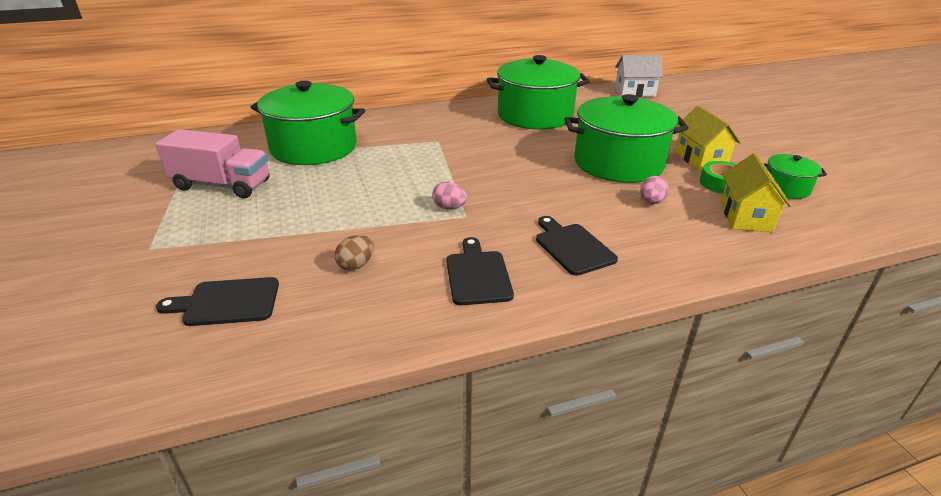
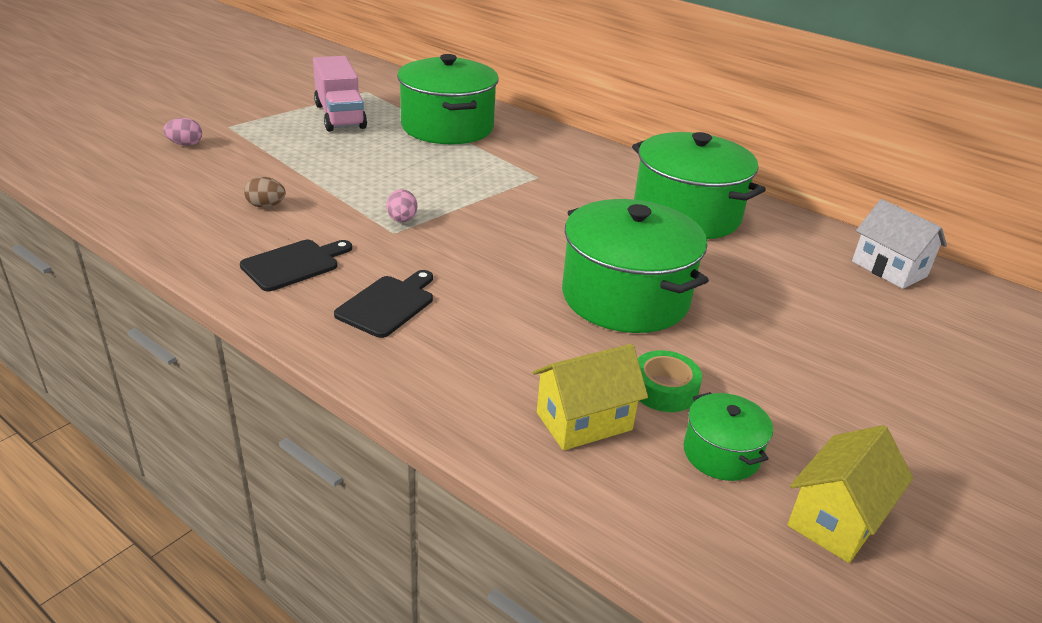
camera: 55 degrees right, 0 degrees up
(227, 302) = (181, 175): black cutting board -> none
(651, 202) = (544, 338): pink egg -> pink egg (185, 144)
(700, 159) = (721, 361): yellow house -> yellow house (836, 519)

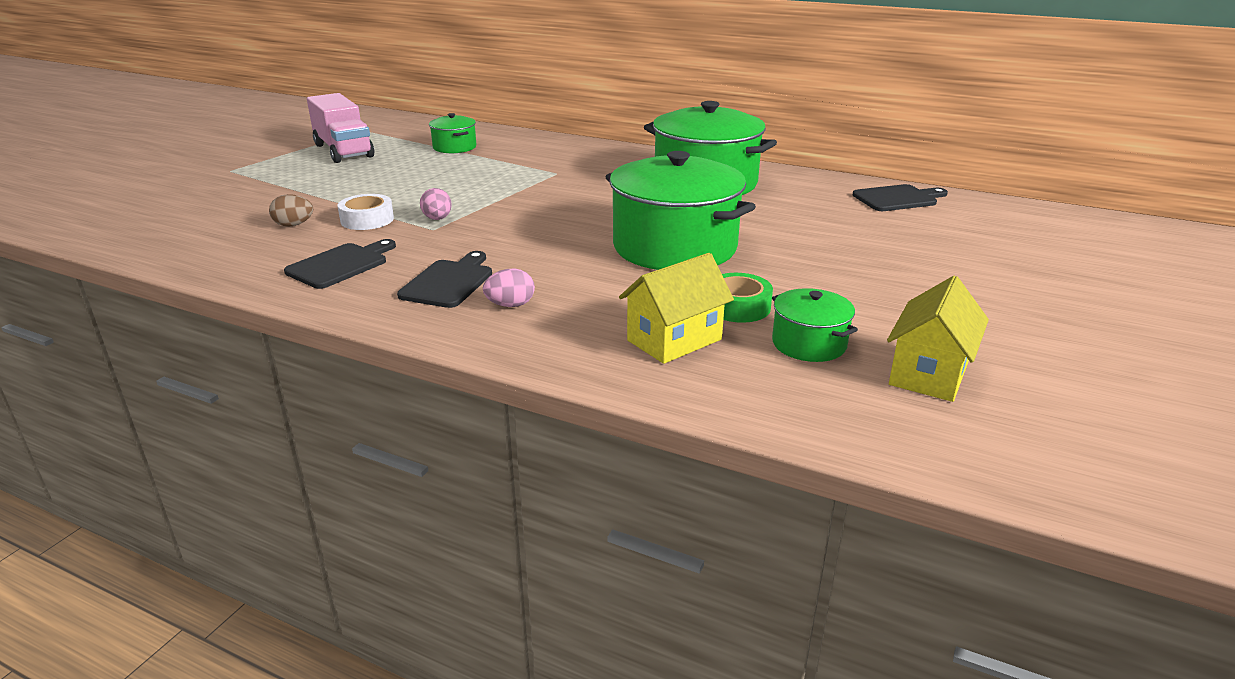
camera: 10 degrees left, 5 degrees down
(185, 144) = (189, 189): pink egg -> pink egg (510, 305)
(335, 210) = (367, 220): none -> white tape
(447, 127) = (454, 147): green pot -> green pot, size x0.47
(889, 269) = (897, 198): white house -> black cutting board

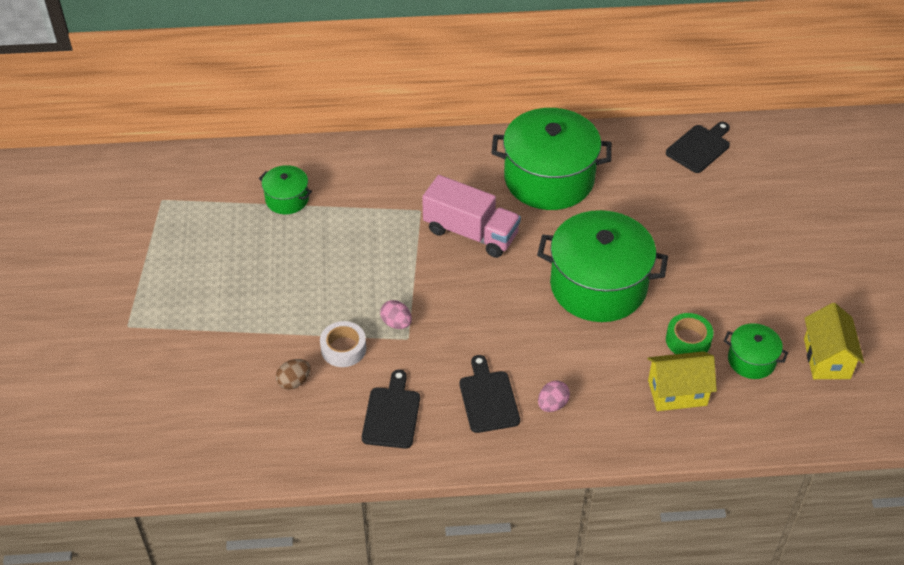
camera: 30 degrees left, 20 degrees up
(343, 151) = (191, 247): pink truck -> pink truck (471, 233)
(674, 340) = (677, 392): yellow house -> yellow house turned 60 degrees clockwise

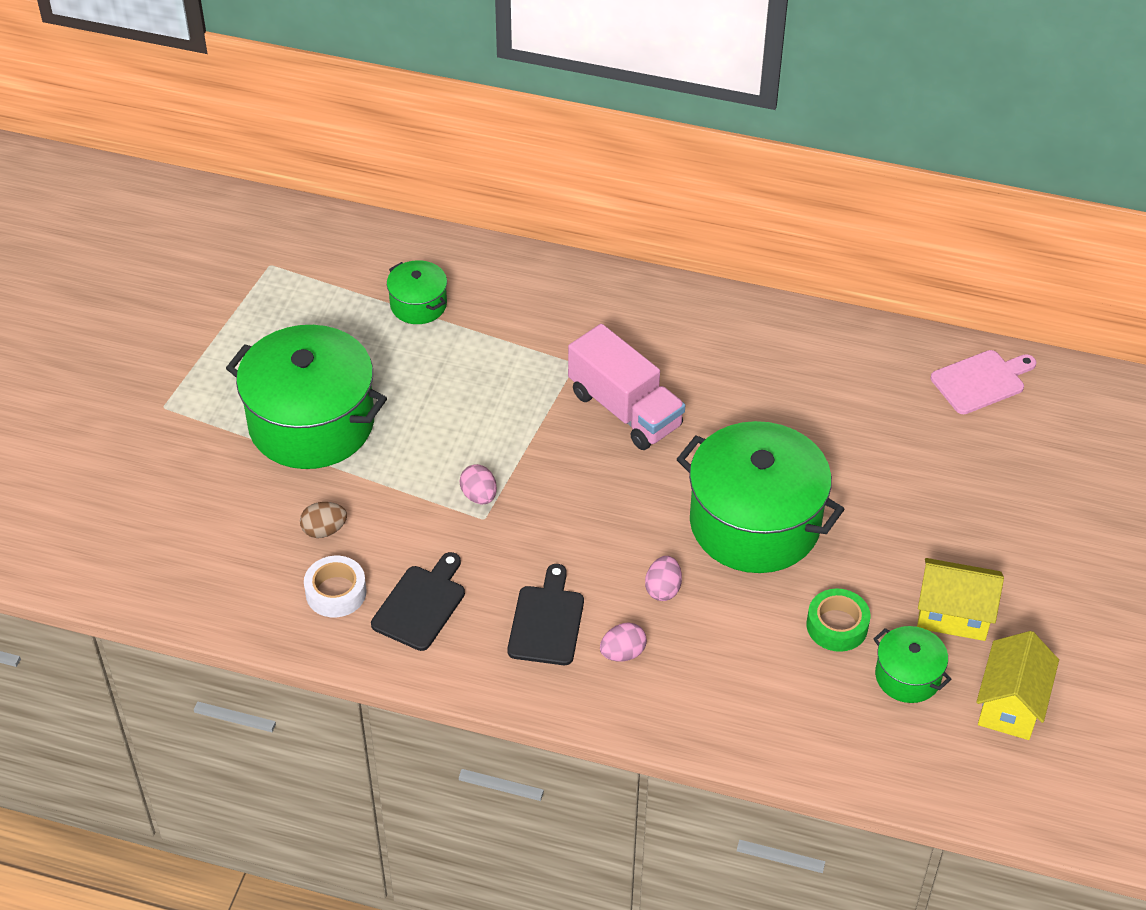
camera: 20 degrees right, 0 degrees up
(343, 348) = (401, 508): white tape -> white tape (336, 592)
(549, 179) = (759, 368): green pot -> green pot (311, 423)
(558, 350) = (663, 589): none -> pink egg
(677, 392) = (789, 687): yellow house -> yellow house (953, 614)
(699, 147) = (981, 381): black cutting board -> pink cutting board

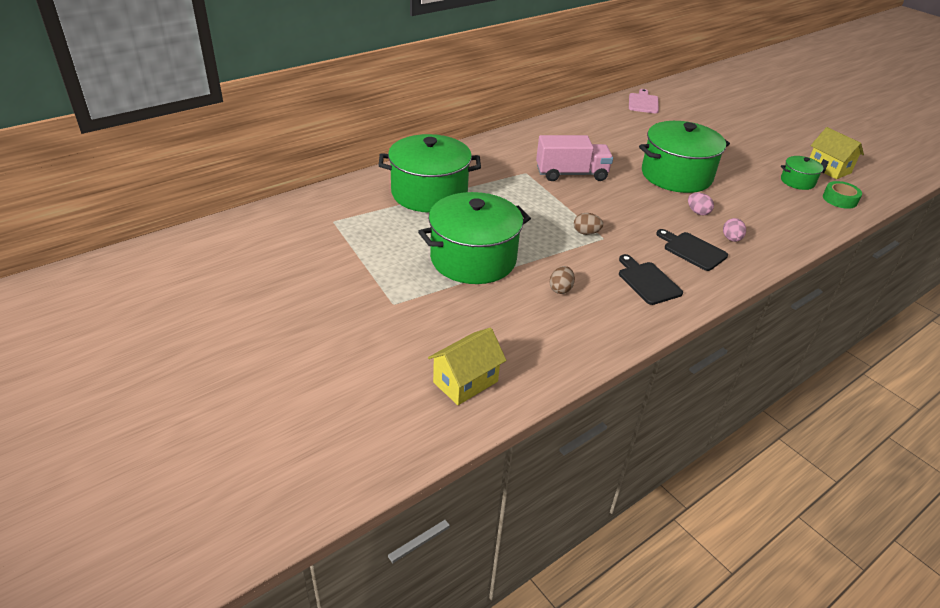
camera: 55 degrees left, 10 degrees down
(336, 592) = (612, 305): white tape -> none
(418, 305) = (429, 193): green pot -> green pot, size x2.11
(479, 496) = (586, 233): pink egg -> brown egg
(837, 626) = (755, 184): green tape -> green tape (839, 199)
(953, 614) = (769, 159): yellow house -> yellow house (465, 382)

